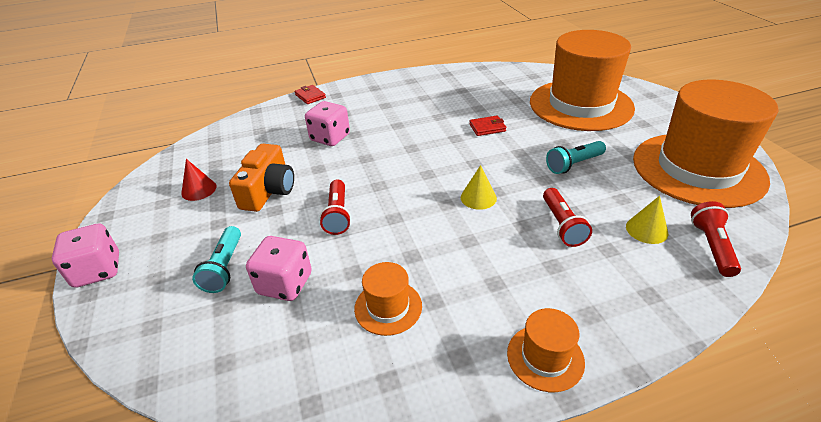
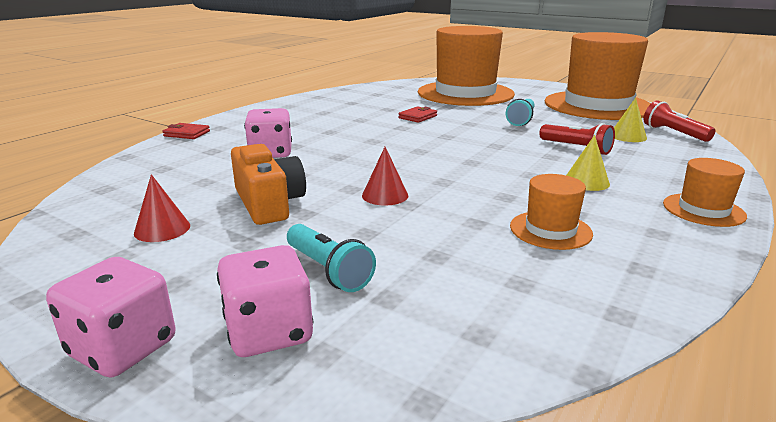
camera: 40 degrees left, 15 degrees down
(285, 284) = (425, 254): pink dice -> pink dice (269, 332)
(338, 215) = (385, 195): red flashlight -> red cone
(478, 197) = (489, 152): yellow cone -> yellow cone (586, 182)

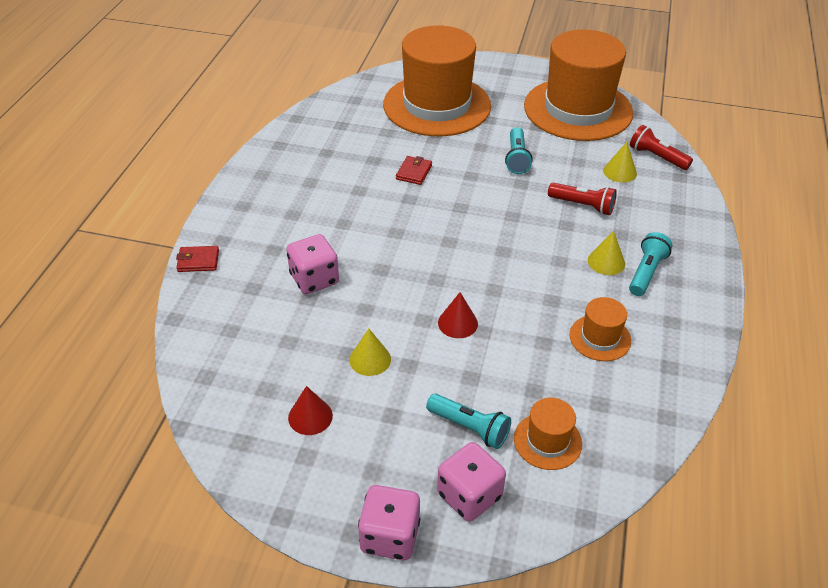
camera: 20 degrees left, 20 degrees up
(268, 203) = (370, 359): orange camera -> yellow cone
(634, 194) = (646, 272): none -> turquoise flashlight
(703, 210) = (697, 282): orange hat -> orange hat (547, 441)

